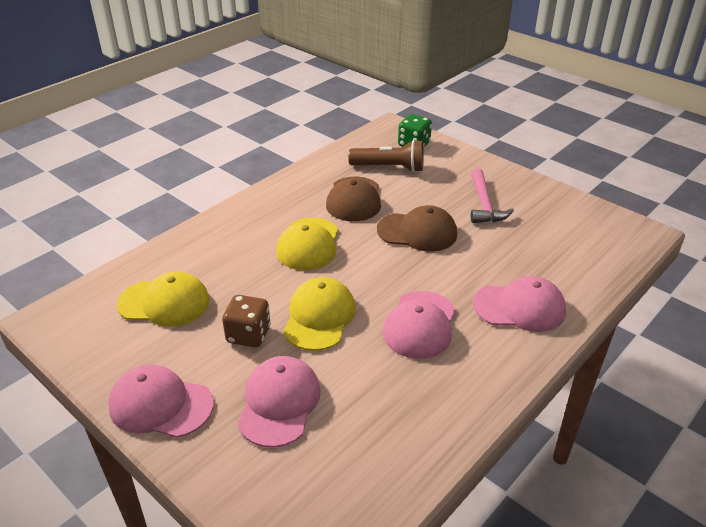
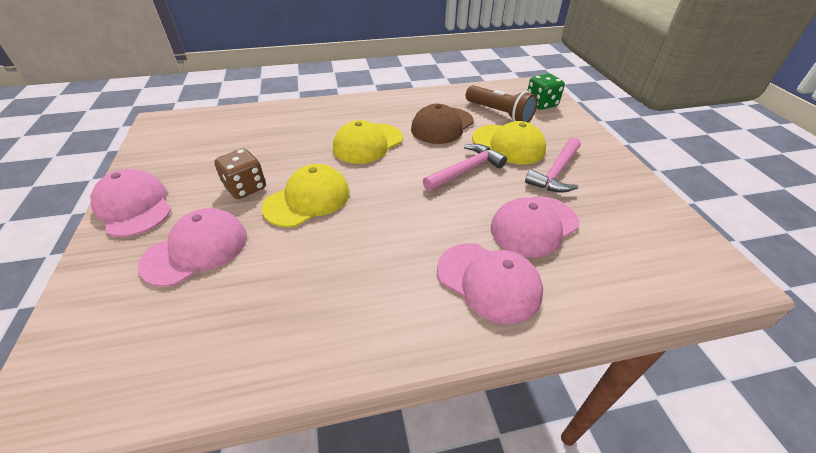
camera: 35 degrees right, 5 degrees up
(164, 302) = (228, 141): yellow cap -> yellow cap (508, 144)
(417, 232) = (465, 170): brown cap -> pink hammer
(420, 325) = (376, 247): pink cap -> pink cap (534, 226)

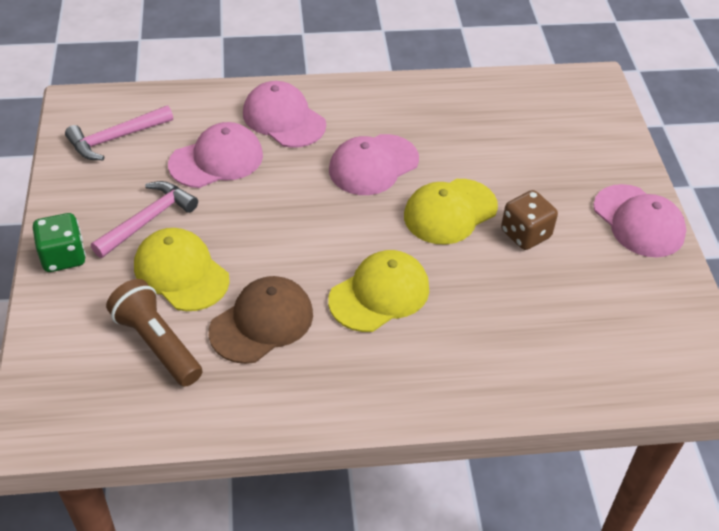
camera: 175 degrees left, 5 degrees up
(196, 249) = (545, 168): pink cap -> pink cap (373, 165)
(465, 170) = (258, 234): pink hammer -> pink hammer (116, 138)
(541, 104) = (69, 363): green dice -> green dice (63, 257)

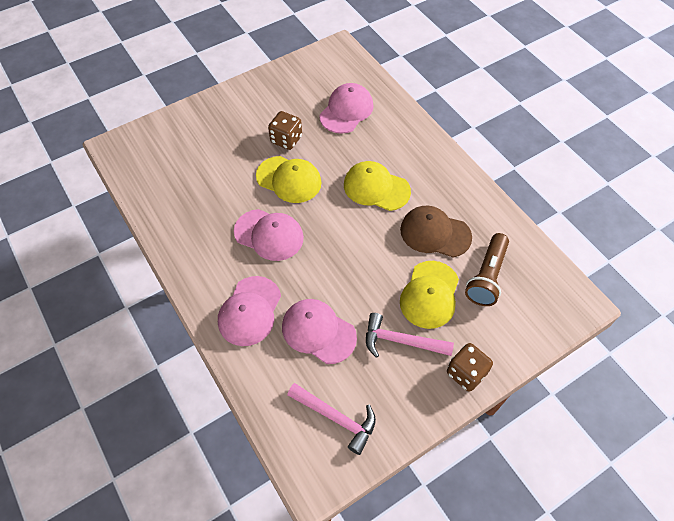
camera: 115 degrees left, 10 degrees up
(63, 257) = (466, 373): green dice -> brown dice
(638, 221) = (245, 95): pink cap -> pink cap (346, 111)

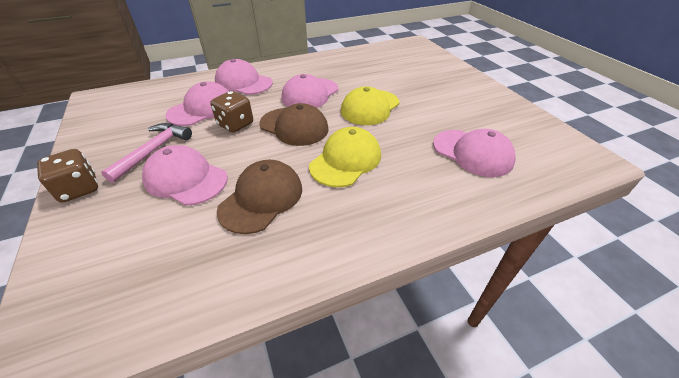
camera: 100 degrees right, 15 degrees down
(286, 139) = (423, 110): brown dice -> brown dice (235, 124)
(335, 235) = (294, 126): none -> brown cap
(336, 418) = (125, 110): pink hammer -> none
(429, 294) = (186, 179): yellow cap -> pink cap
(487, 277) = (171, 236): brown flashlight -> none

